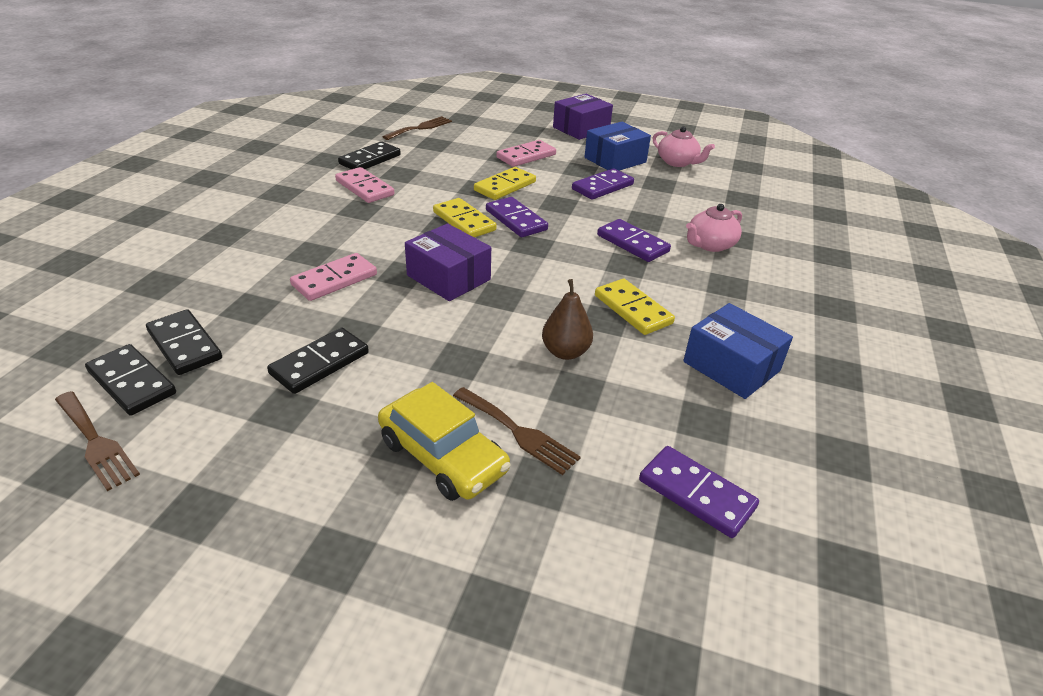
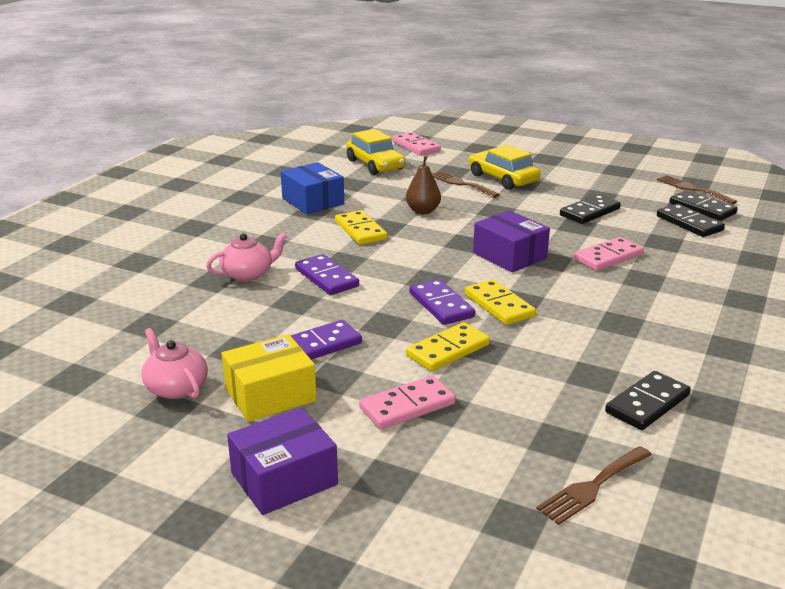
camera: 170 degrees left, 10 degrees down
(364, 188) = (630, 352): pink domino -> pink domino (416, 146)
(615, 160) = (270, 395): blue box -> yellow box
(696, 494) = (375, 165): purple domino -> yellow car

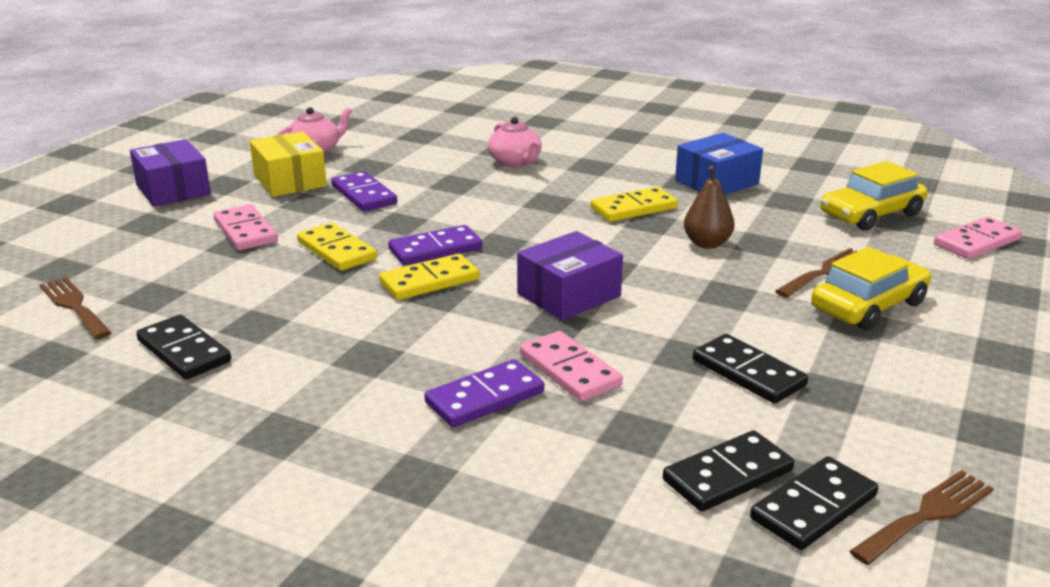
camera: 90 degrees right, 0 degrees up
(327, 278) = (506, 195): purple domino -> purple domino (485, 398)

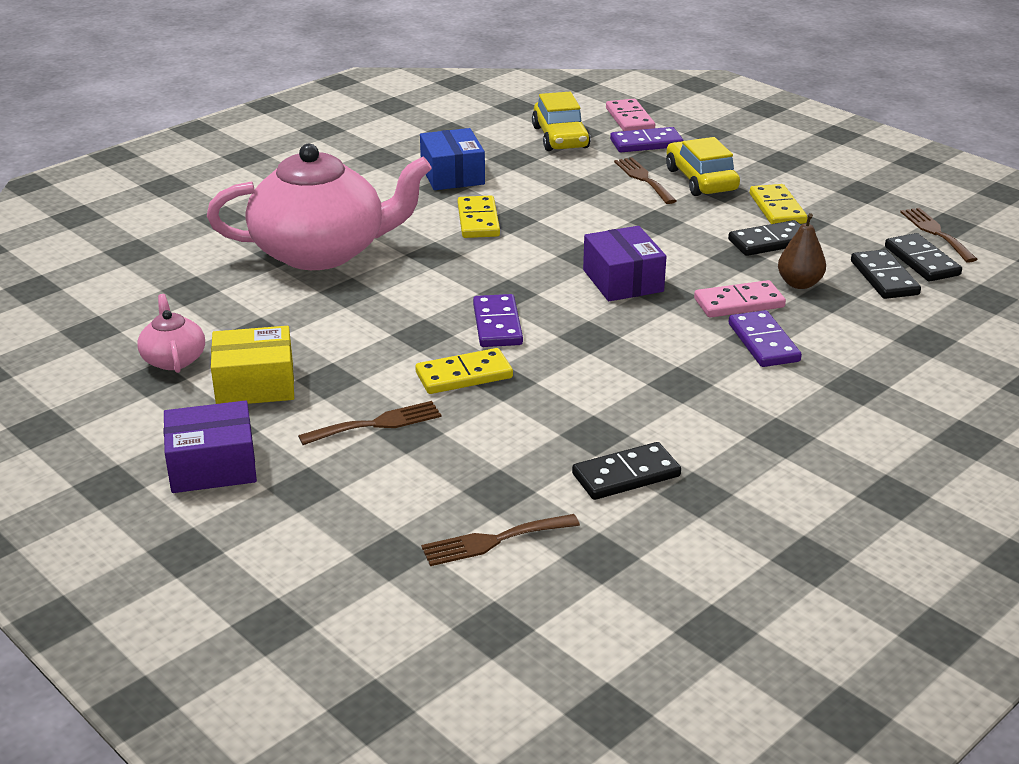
camera: 70 degrees left, 5 degrees up
(245, 231) = (377, 424): pink domino -> brown fork
(364, 195) = (336, 344): purple domino -> purple domino (646, 143)
(429, 281) = (560, 337): yellow domino -> yellow domino (777, 208)
(515, 162) = (321, 252): pink teapot -> pink teapot, size x2.30
(707, 243) = (568, 208): brown pear -> brown pear (799, 284)

